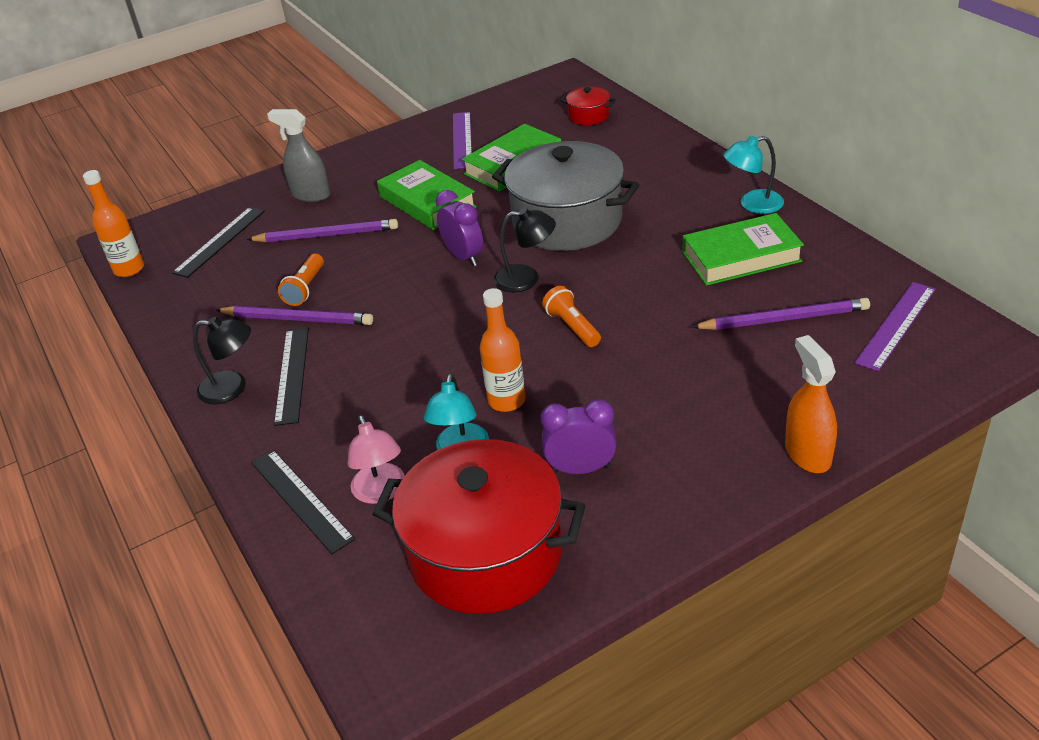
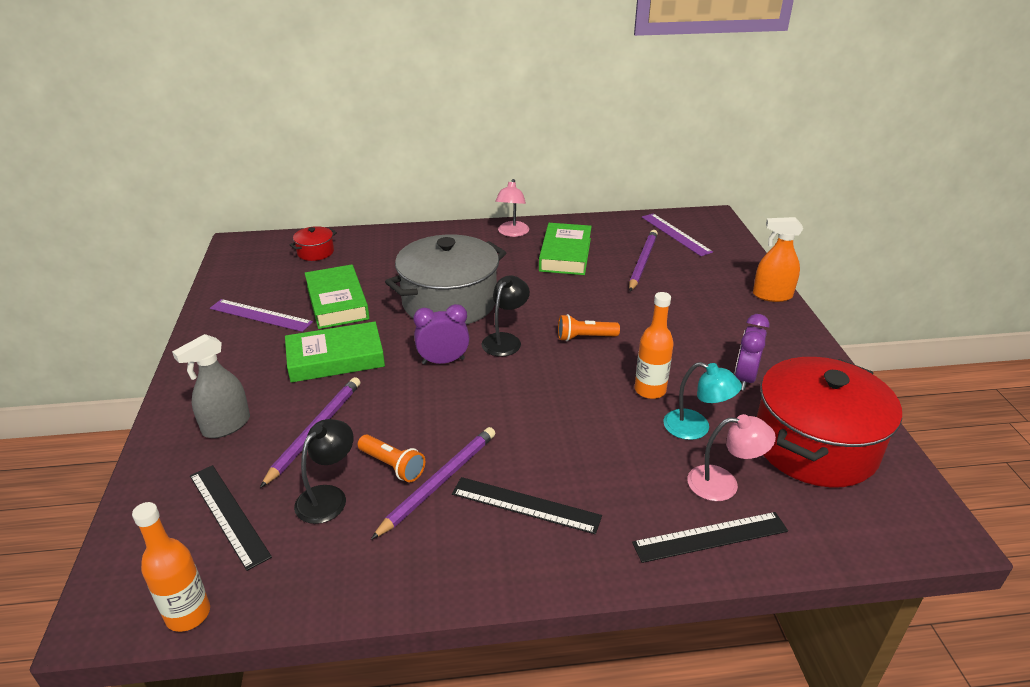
camera: 70 degrees left, 5 degrees down
(232, 388) = (514, 555): black lamp -> black lamp (328, 496)
(752, 204) = (512, 233): turquoise lamp -> pink lamp

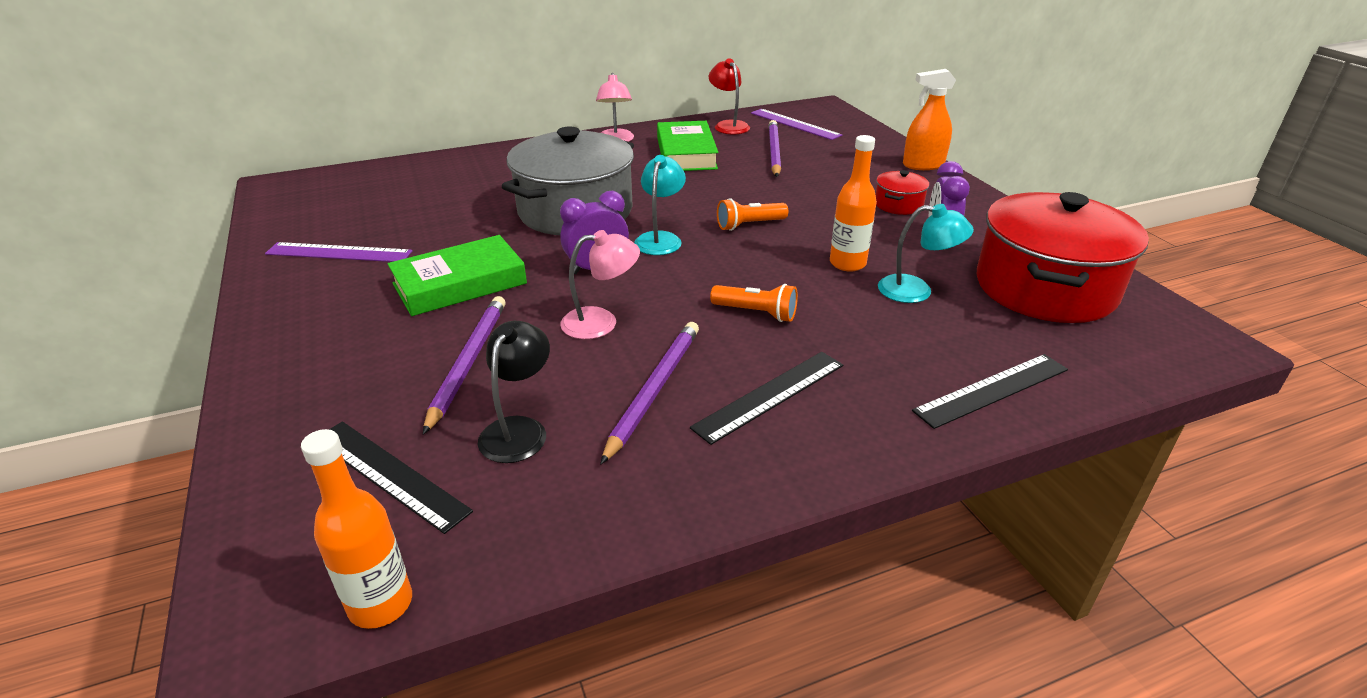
camera: 15 degrees left, 0 degrees up
(226, 426) = (342, 375): grey spray bottle -> none
(315, 252) = (384, 182): red pot -> red pot (898, 204)
(337, 302) = (435, 228): green book -> none
(392, 466) = (587, 383): orange flashlight -> orange flashlight (756, 313)
(505, 340) = (660, 239): black lamp -> turquoise lamp
(525, 505) = (770, 396): black ruler -> black ruler turned 45 degrees counterclockwise
(615, 228) = (728, 125): none -> red lamp
(723, 483) = (975, 337): pink lamp -> pink lamp (601, 322)

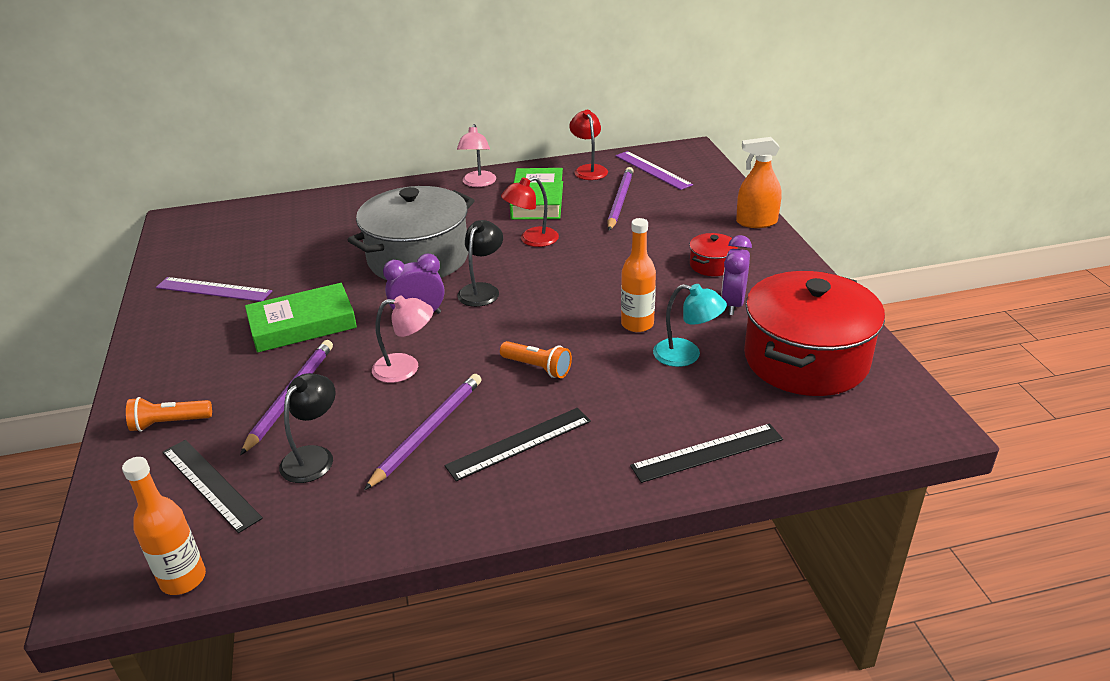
camera: 10 degrees right, 0 degrees up
(660, 239) = (482, 290): turquoise lamp -> black lamp
(695, 189) = (532, 240): none -> red lamp
(749, 225) = (565, 280): orange flashlight -> orange flashlight (169, 423)

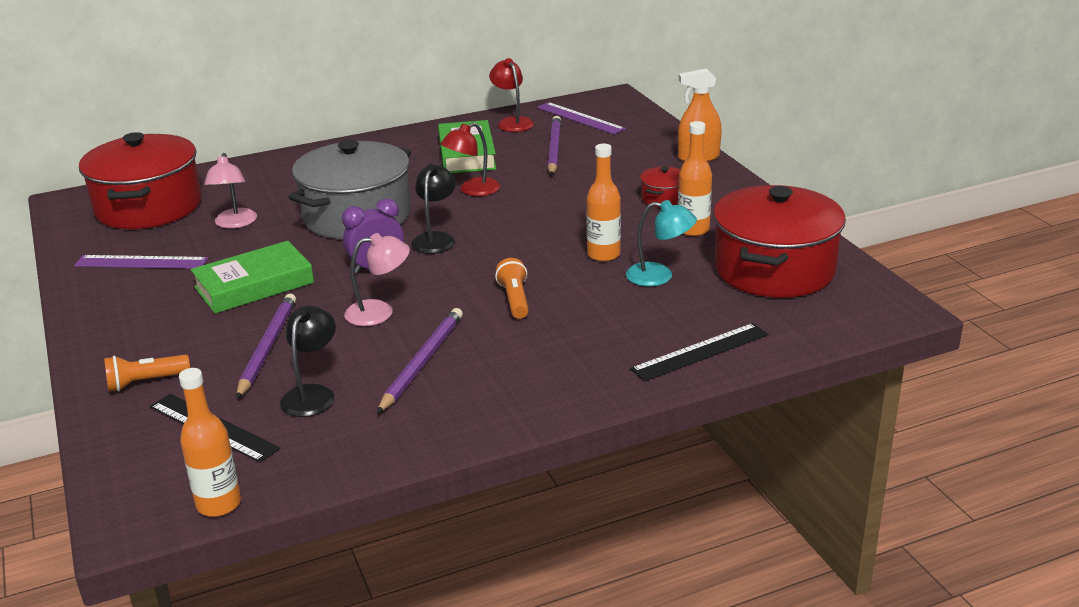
camera: 10 degrees left, 5 degrees down
(241, 231) = (149, 207): none -> red pot
(478, 183) = (397, 143): pink lamp -> pink lamp (235, 223)
(519, 443) = (517, 363): black ruler -> none
(537, 368) = (515, 300): orange flashlight -> orange flashlight turned 120 degrees counterclockwise
(733, 304) = (693, 230): purple clock -> orange bottle

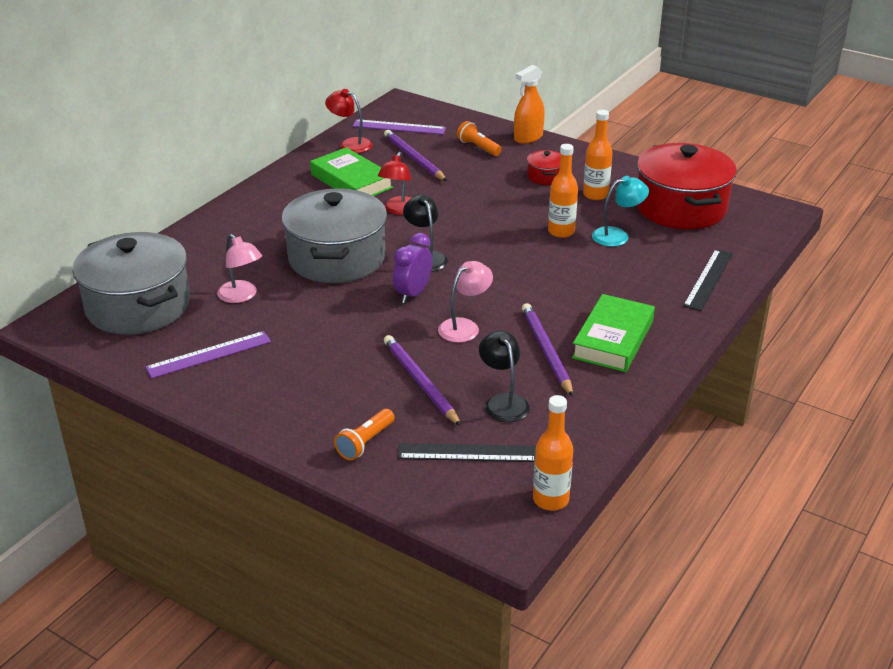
camera: 35 degrees left, 5 degrees up
(149, 207) = (138, 306): red pot -> grey pot
(254, 285) = (336, 340): green book -> green book (613, 339)
(515, 300) = (546, 284): orange flashlight -> orange flashlight (478, 147)

